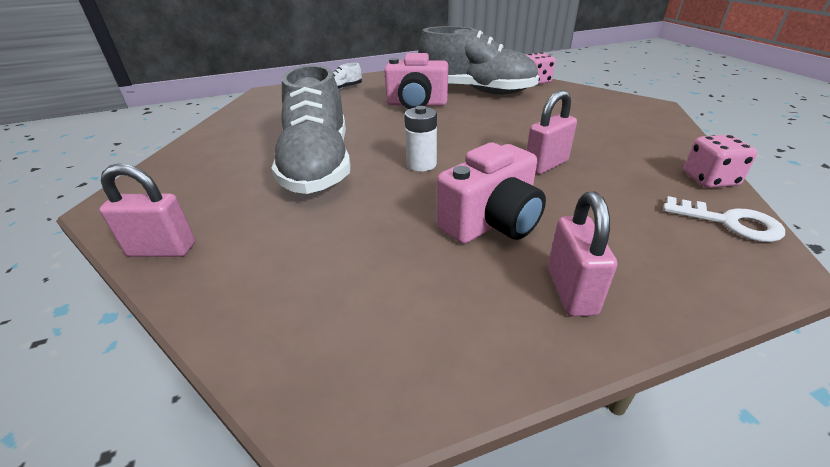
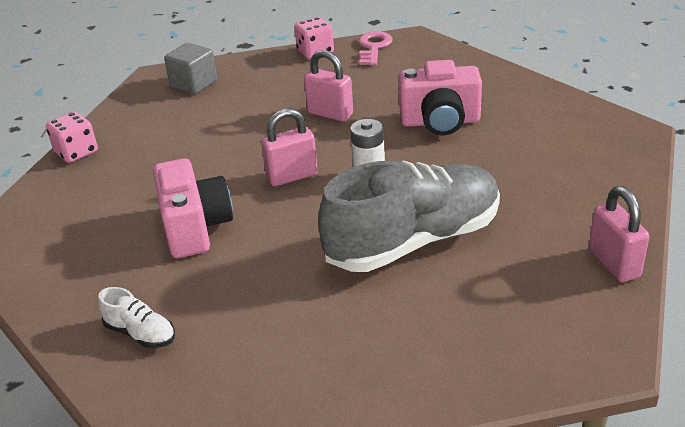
camera: 110 degrees left, 0 degrees up
(476, 91) = (126, 191): grey shoe -> none
(491, 223) = (440, 122): pink camera -> pink camera turned 150 degrees clockwise
(571, 291) = (488, 87): pink padlock -> pink padlock (292, 176)
(633, 117) = (194, 84): none -> grey cube
(729, 222) = (374, 47): white key -> pink key

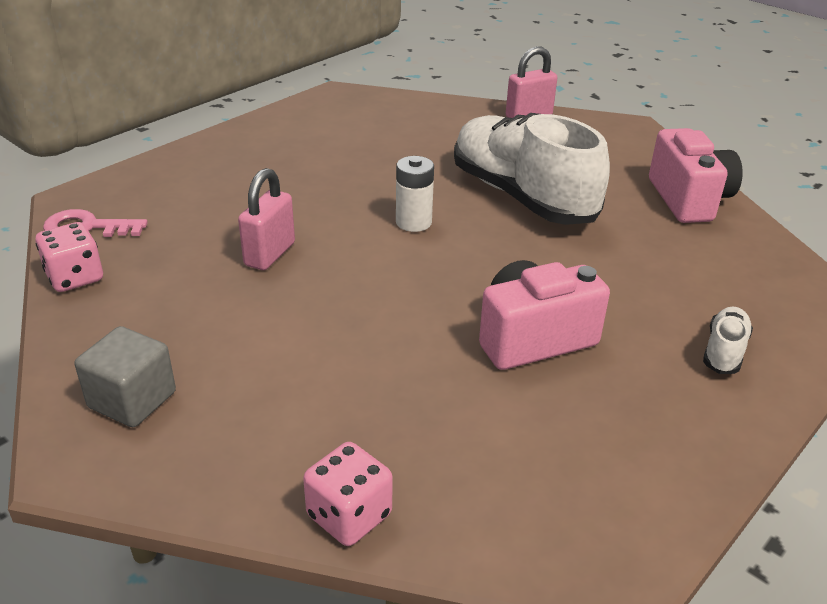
camera: 100 degrees left, 0 degrees up
(292, 176) = (416, 274): pink padlock -> none
(414, 241) = (522, 196): grey shoe -> white shoe
(440, 122) = (304, 181): pink camera -> pink camera (688, 200)

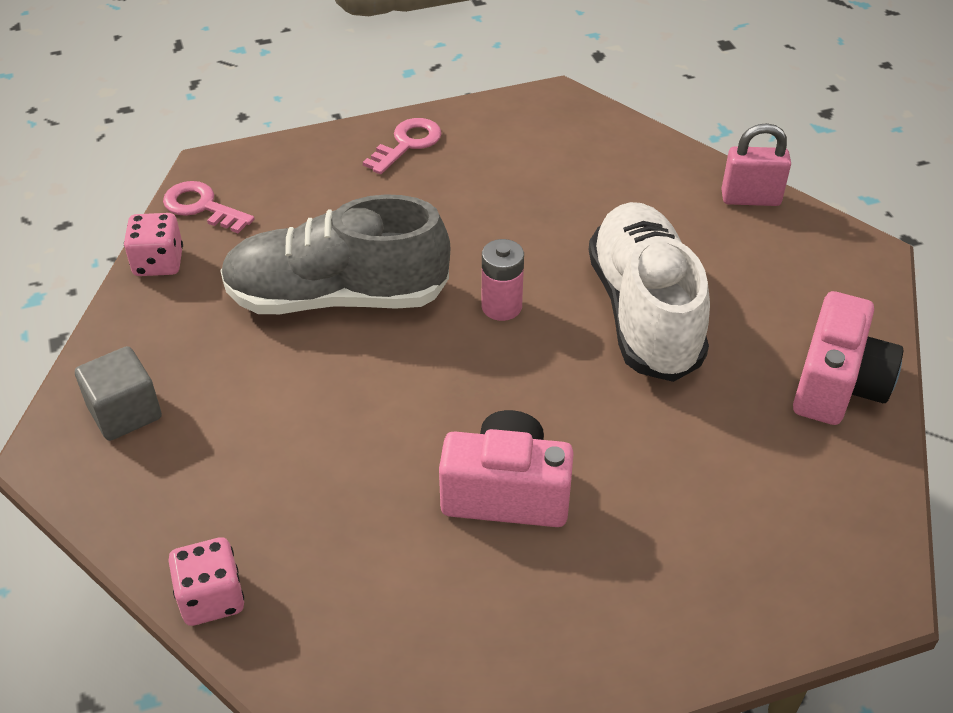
camera: 30 degrees right, 10 degrees up
(242, 144) = (407, 144): none -> pink key
(270, 254) = (337, 297): pink padlock -> grey shoe
(413, 222) = (501, 307): white battery -> pink battery
(724, 351) = (689, 590): white shoe -> none

